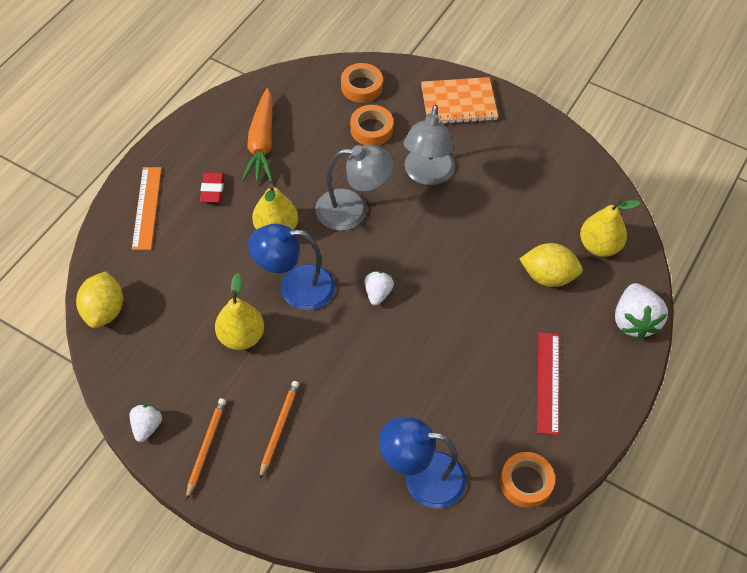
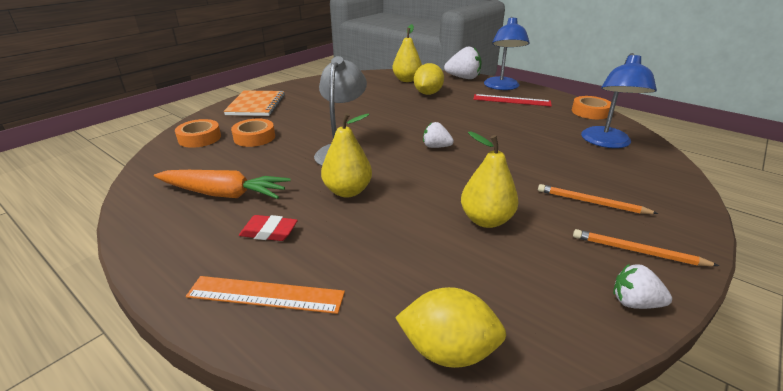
camera: 80 degrees left, 25 degrees down
(295, 287) = (425, 184): blue lamp -> blue lamp (502, 87)
(427, 175) = (320, 120): grey lamp -> none

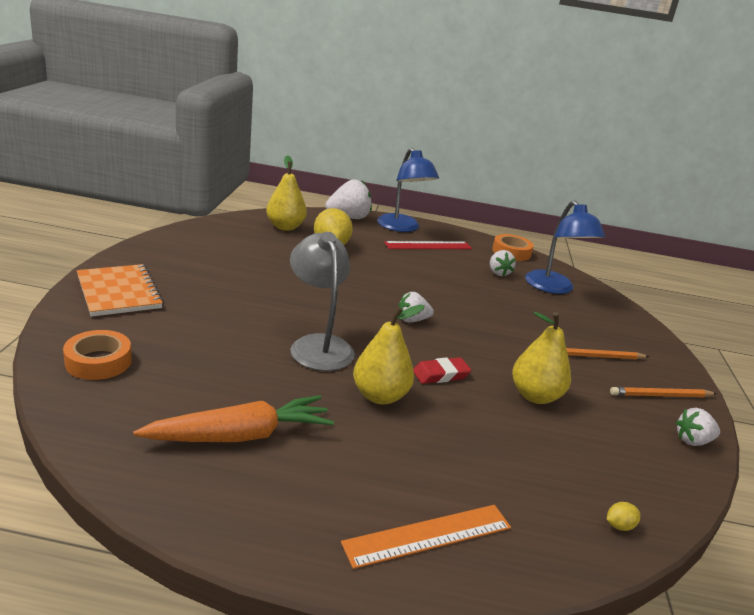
camera: 35 degrees left, 5 degrees down
(254, 137) = (181, 346): orange tape -> none
(269, 232) = (352, 467): red eraser -> red eraser (440, 374)
(448, 350) = (619, 526): yellow lemon -> yellow lemon, size x0.41
(558, 125) = (498, 273): none -> white strawberry

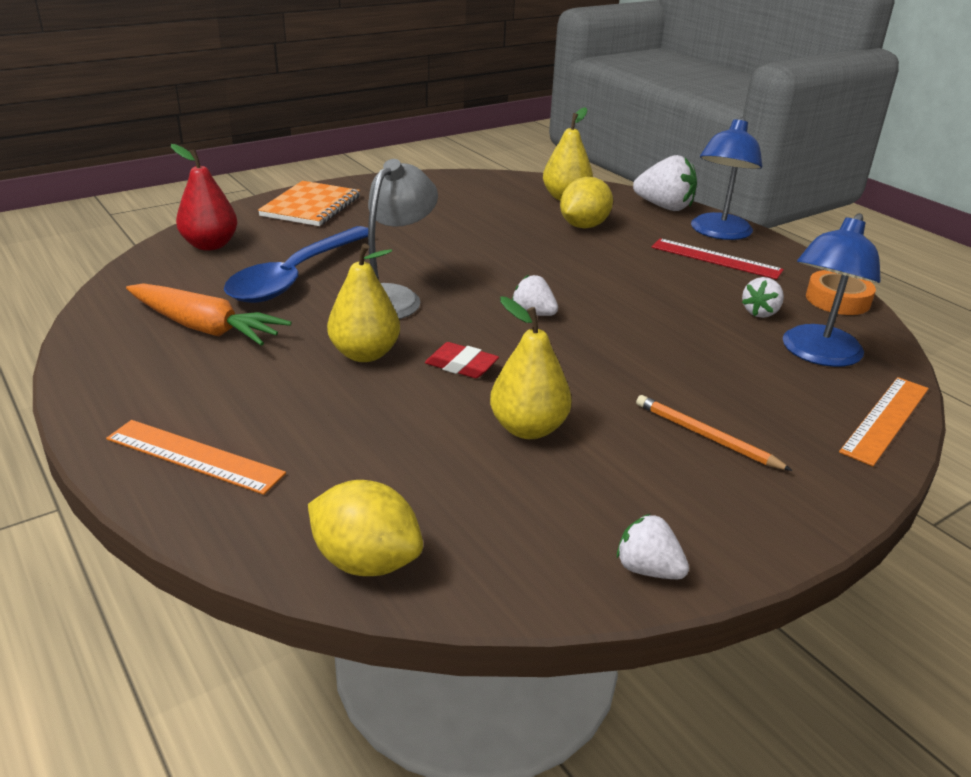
camera: 50 degrees right, 5 degrees up
(98, 361) = (210, 245): orange tape -> red pear
(224, 359) = (295, 276): none -> blue spoon
(619, 526) = (366, 561): yellow lemon -> yellow lemon, size x2.44
(624, 312) = (885, 419): none -> orange ruler
(661, 395) = (714, 512): orange pencil -> none

